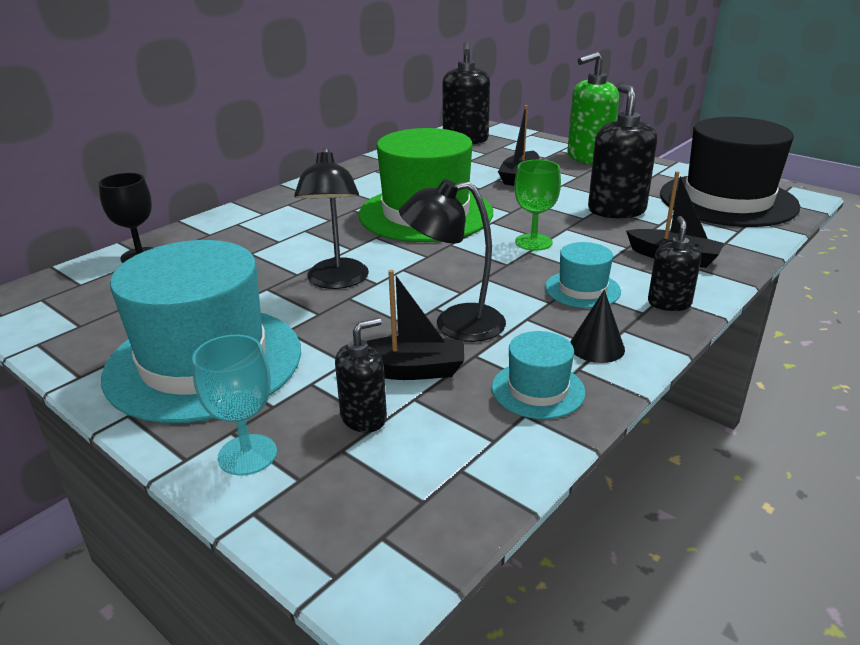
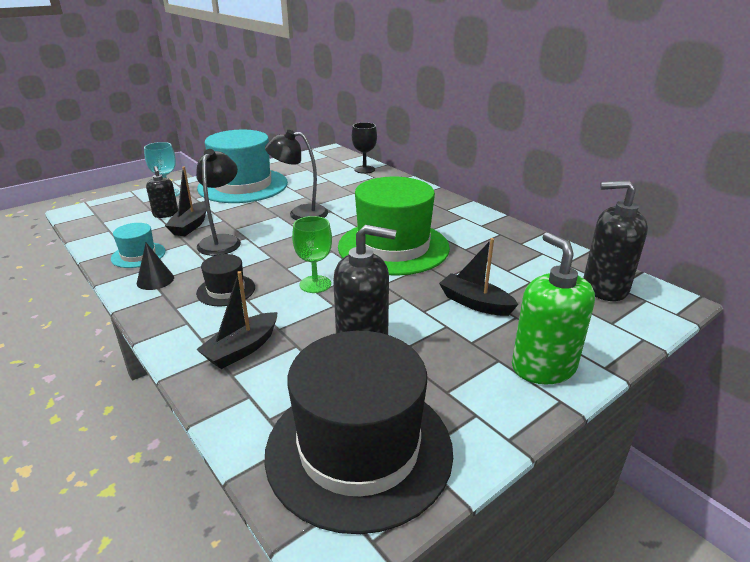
camera: 100 degrees right, 0 degrees up
(582, 289) = (226, 290): turquoise hat -> black hat
(669, 303) = (175, 322): black soap dispenser -> none

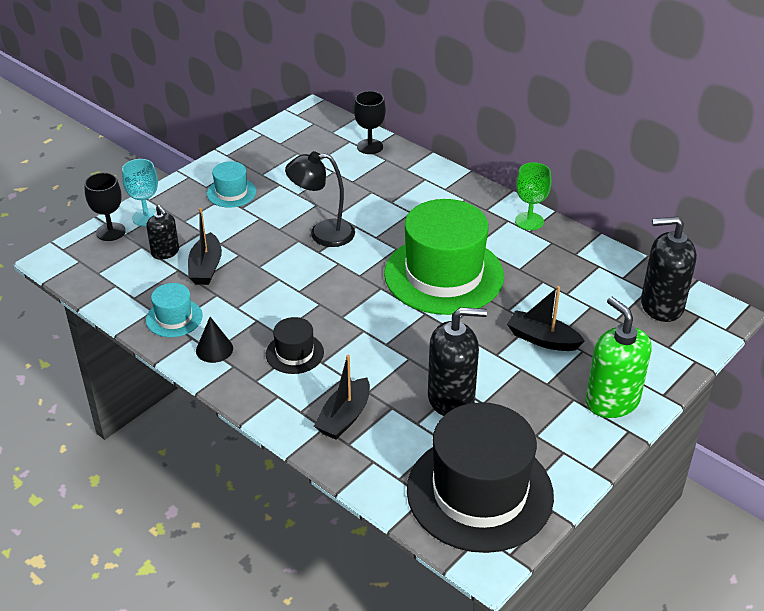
camera: 10 degrees left, 10 degrees up
(134, 199) = (111, 232): none -> black goblet
(222, 241) = (255, 287): black lamp -> none
(243, 185) = (231, 193): turquoise hat -> turquoise hat, size x0.45
(315, 284) = (381, 335): green goblet -> green goblet (529, 221)

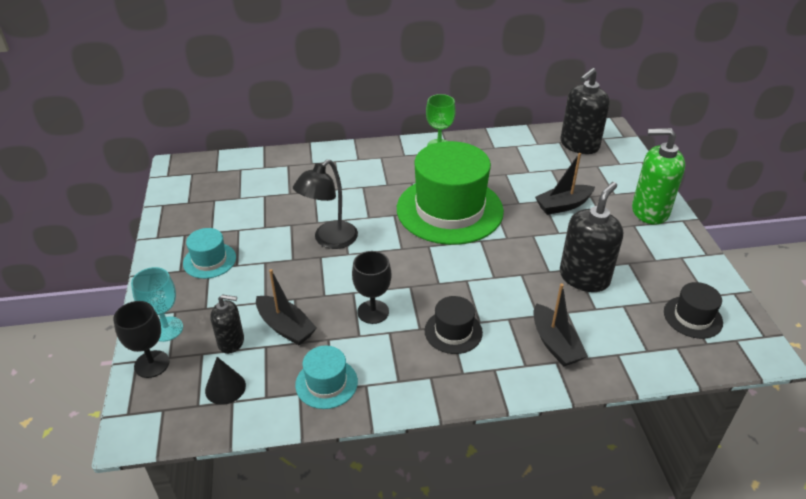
camera: 50 degrees left, 0 degrees up
(214, 349) = (397, 378): black cone -> black cone (225, 388)
(370, 146) = (261, 164): black goblet -> black goblet (373, 312)
(479, 492) = (692, 317): black hat -> black hat, size x0.45

